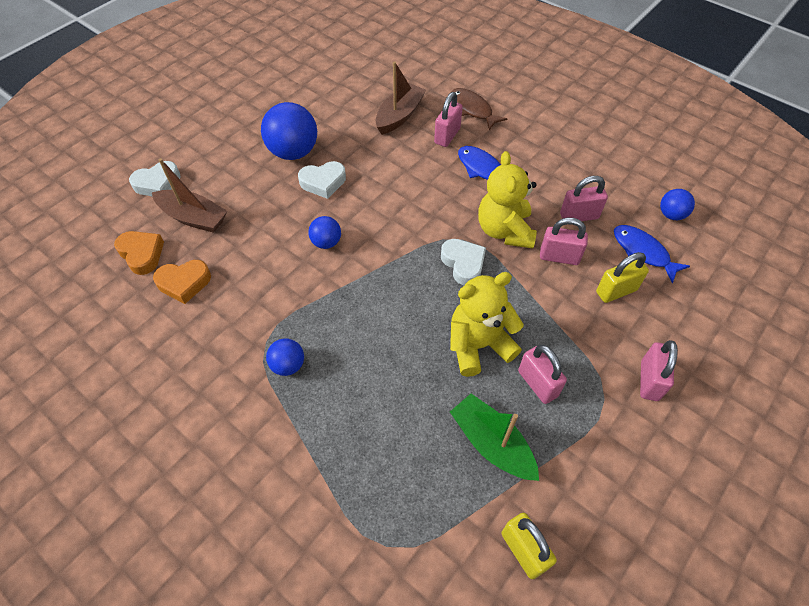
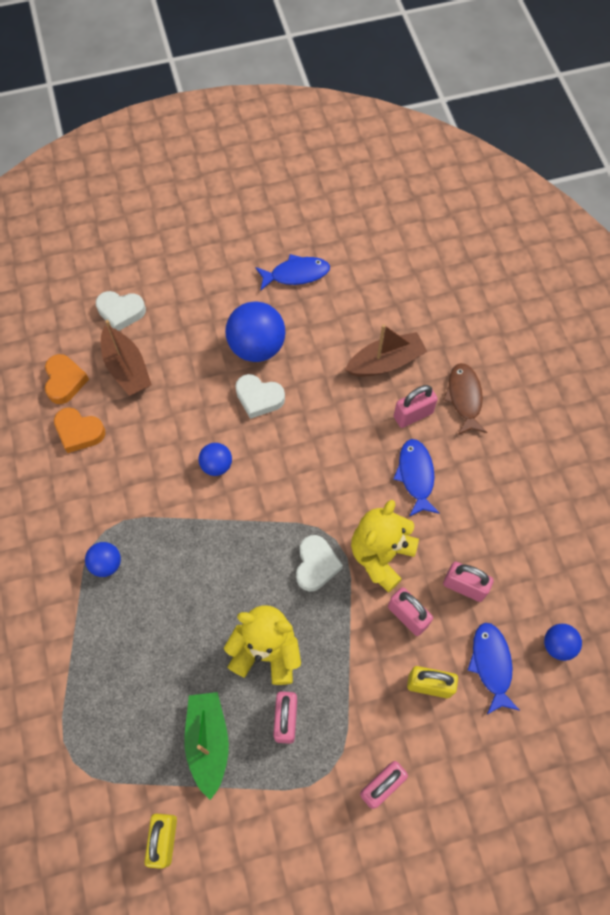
camera: 35 degrees right, 10 degrees up
(286, 96) = (296, 274): none -> blue fish

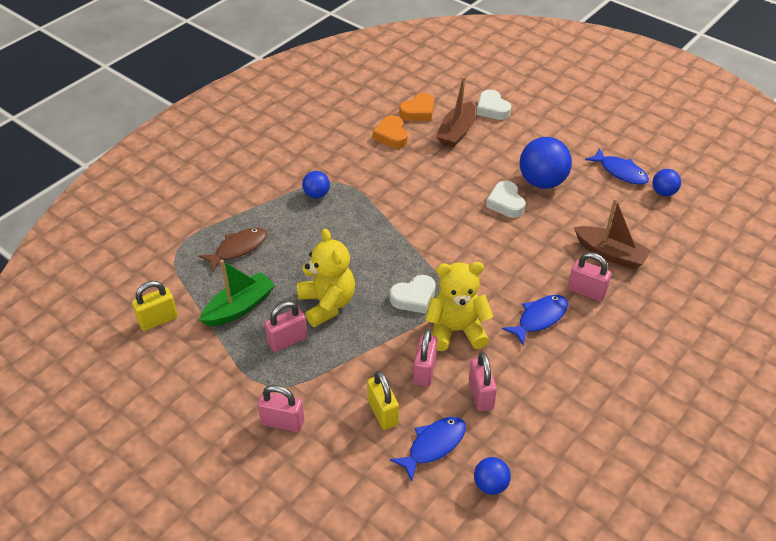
camera: 55 degrees right, 20 degrees down
(216, 465) = (435, 208): blue ball -> blue ball (663, 192)
(464, 398) = (635, 315): brown fish -> brown fish (238, 248)

